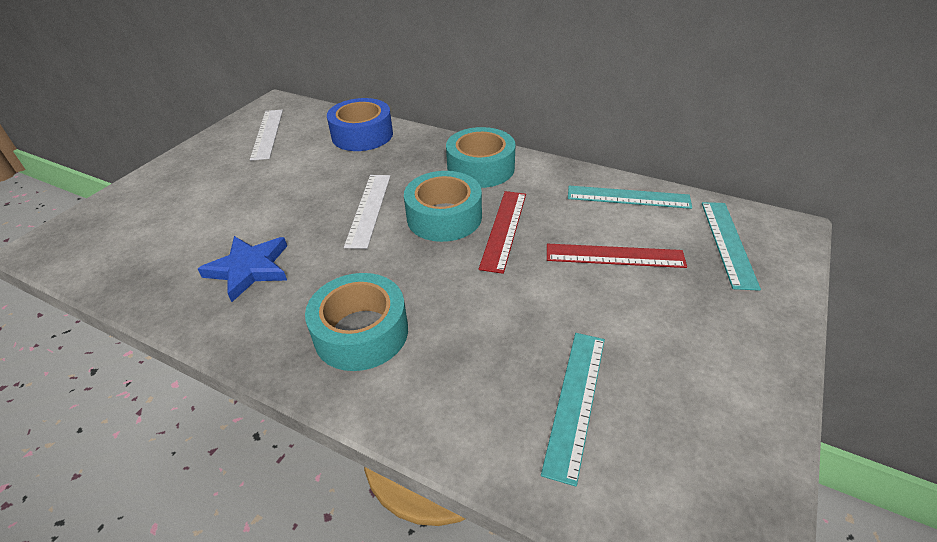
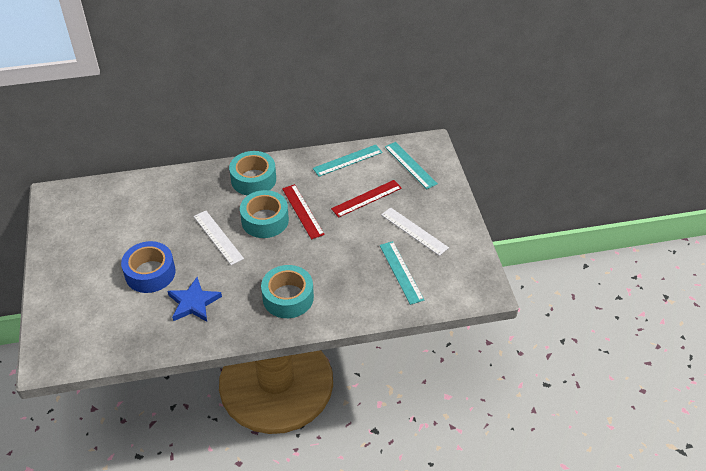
camera: 40 degrees left, 5 degrees up
(267, 134) = (83, 221): white ruler -> white ruler (414, 231)
(362, 135) = (152, 191): blue tape -> blue tape (150, 273)

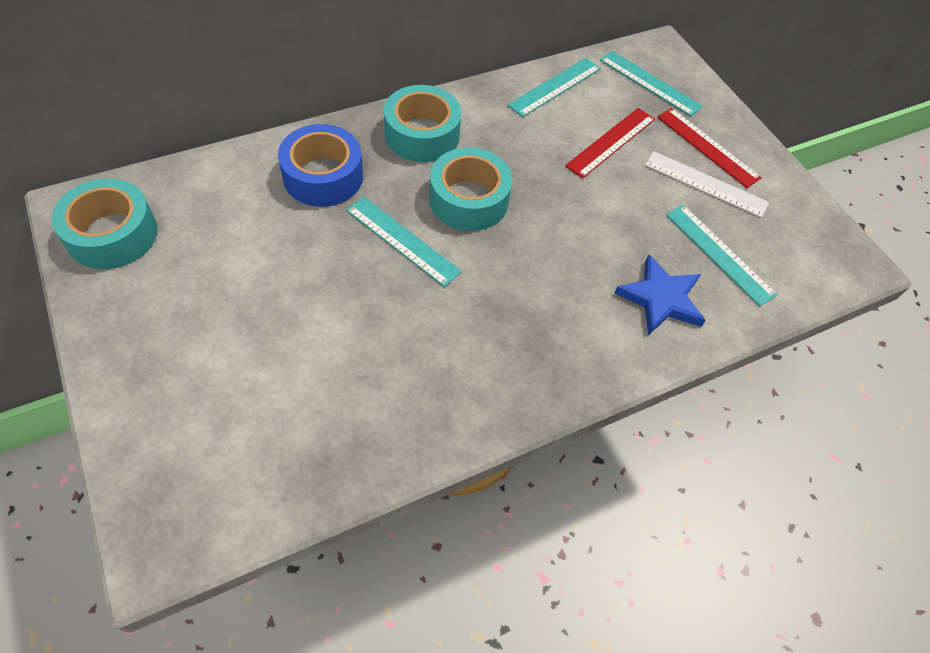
camera: 20 degrees left, 10 degrees up
(150, 273) = (307, 325): blue tape -> blue tape (323, 176)
(193, 303) = (406, 368): blue star -> blue star (661, 299)
(218, 237) = (402, 240): white ruler -> turquoise ruler
(288, 297) = (564, 329): turquoise tape -> turquoise tape (112, 234)
(302, 211) = (522, 176): red ruler -> red ruler (707, 147)

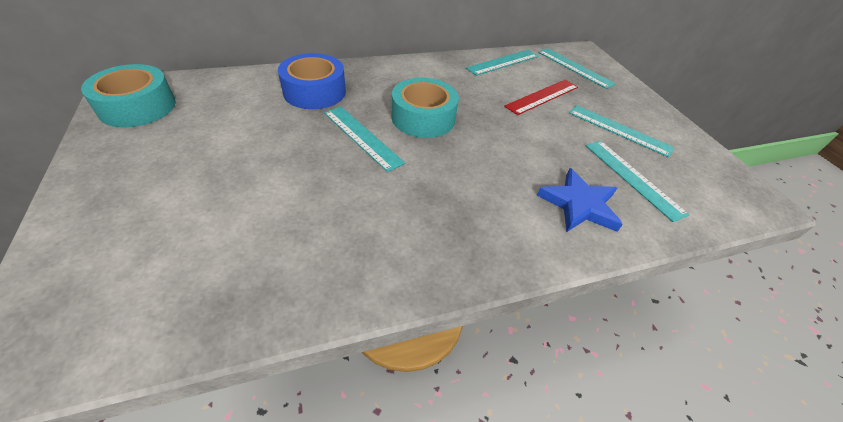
camera: 10 degrees right, 10 degrees down
(422, 134) = (397, 77): turquoise tape -> none
(705, 184) = (619, 130): white ruler -> turquoise ruler
(707, 147) = (620, 107): red ruler -> none

